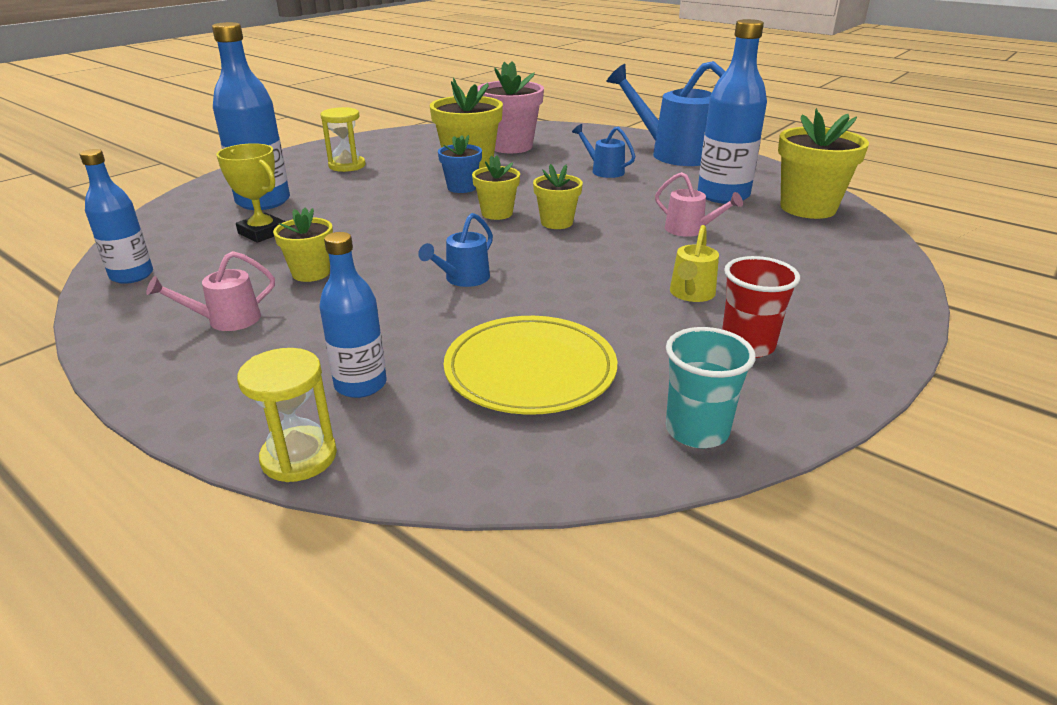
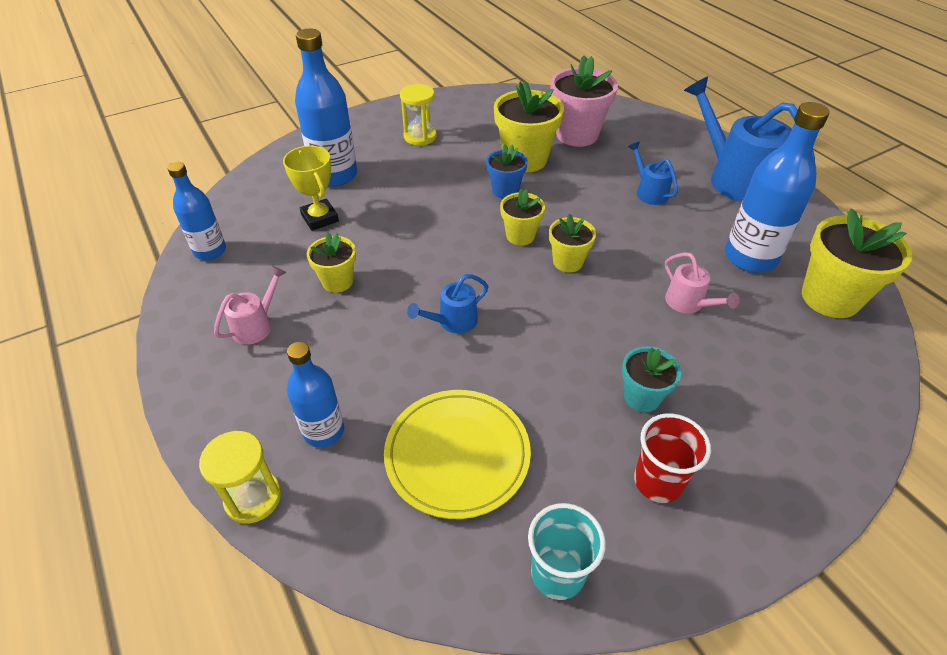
camera: 20 degrees right, 15 degrees up
(226, 320) = (256, 325): pink watering can -> pink watering can turned 135 degrees clockwise
(691, 294) = (642, 397): yellow watering can -> turquoise flower pot

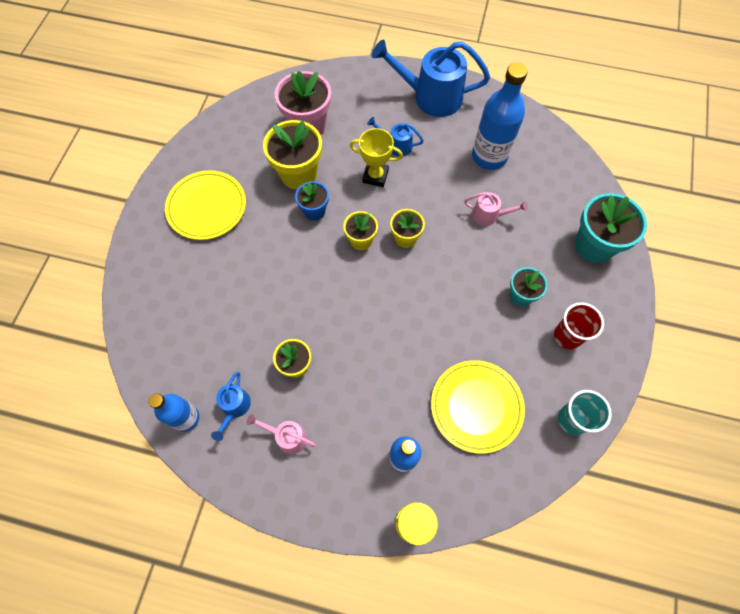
camera: 45 degrees left, 20 degrees up
(256, 325) = (287, 437): pink watering can -> pink watering can turned 60 degrees counterclockwise
(320, 218) = (225, 331): yellow trophy -> yellow trophy (375, 176)
(335, 175) = (189, 288): blue bottle -> none
(420, 137) = (207, 207): yellow hourglass -> yellow plate
(452, 322) = (390, 333): blue watering can -> blue watering can (234, 408)
(806, 421) = (594, 245): none -> turquoise flower pot
(830, 298) = (545, 156): yellow flower pot -> none

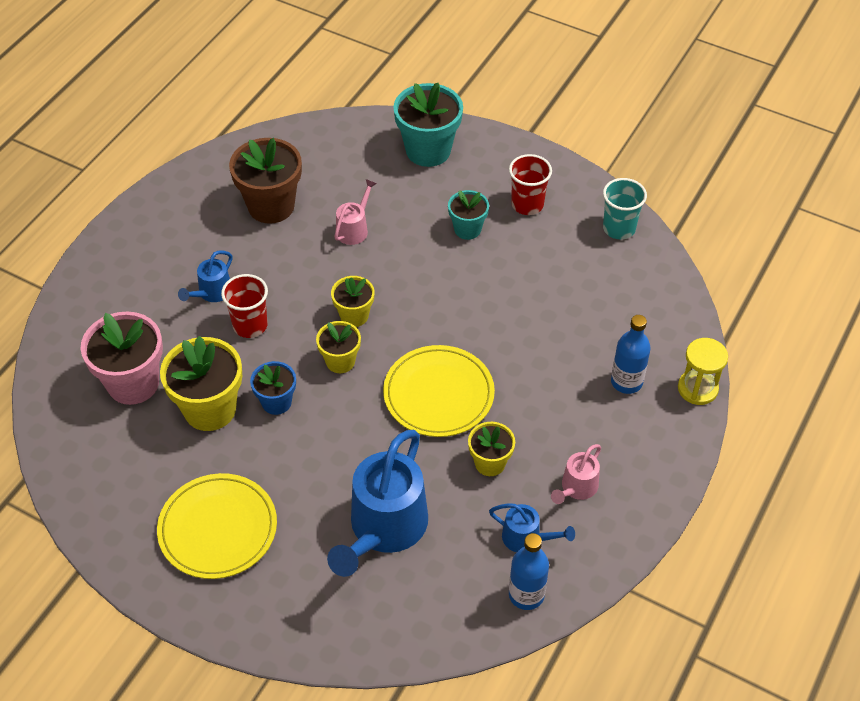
camera: 75 degrees left, 15 degrees down
(375, 176) = (250, 325): yellow trophy -> red cup
(430, 97) = (151, 240): blue watering can -> blue watering can (384, 530)
(476, 406) = (585, 303): yellow plate -> yellow plate (438, 394)
(489, 156) = (271, 206): blue bottle -> brown flower pot

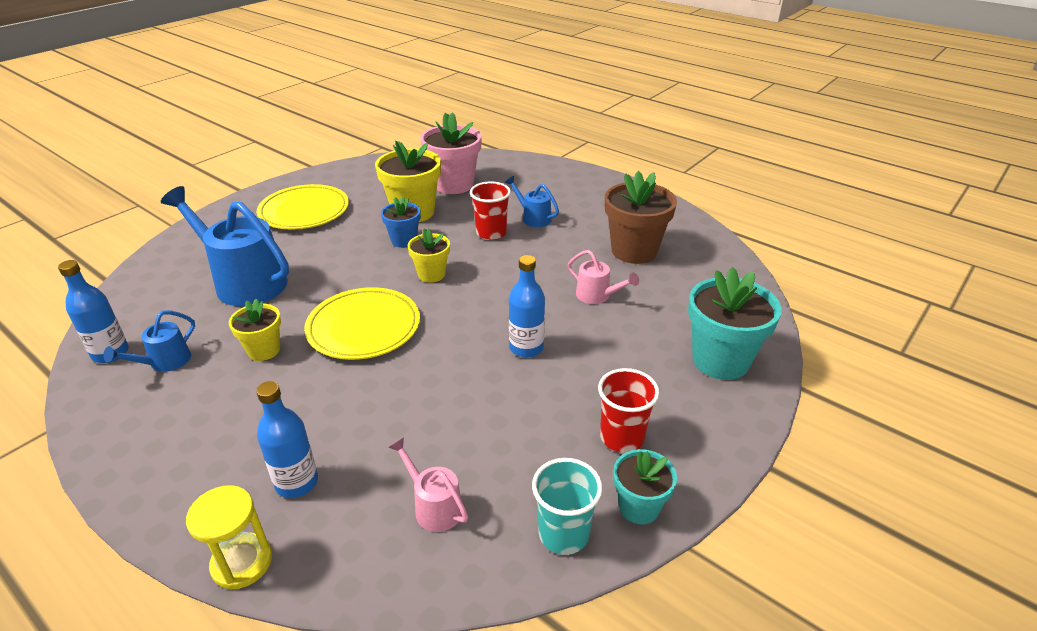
camera: 100 degrees right, 15 degrees down
(354, 316) = (482, 286): yellow flower pot -> none
(440, 270) = (526, 348): none -> blue bottle
(467, 229) = (585, 376): turquoise flower pot -> turquoise flower pot (639, 507)
(576, 488) = (189, 408): pink watering can -> pink watering can (433, 506)

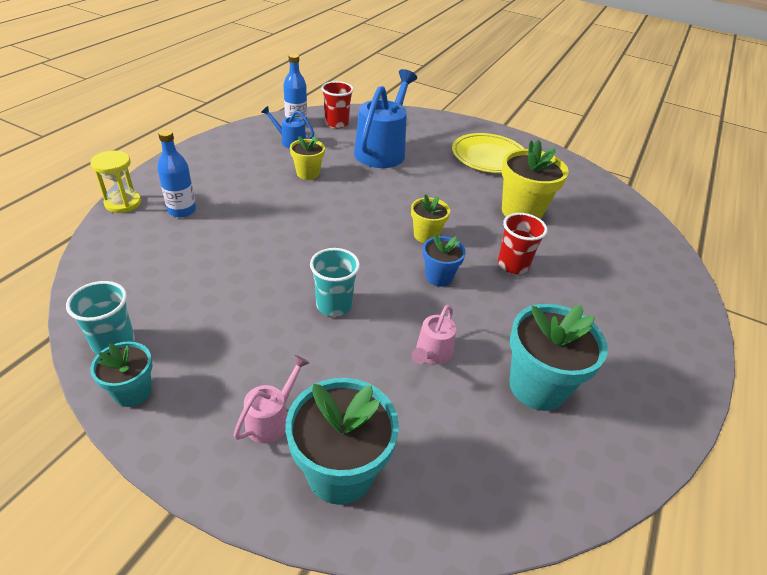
camera: 75 degrees right, 5 degrees up
(364, 327) = (342, 211): yellow plate -> none
(404, 240) = (471, 213): blue flower pot -> blue flower pot (438, 277)
(433, 506) = (153, 271): pink watering can -> pink watering can (272, 418)
(454, 185) = (590, 230): pink flower pot -> none
(526, 348) = (334, 305): blue bottle -> turquoise cup
(533, 218) = (560, 293): blue watering can -> none
(622, 437) = (217, 378): red cup -> red cup (336, 123)
(634, 251) = (537, 386): brown flower pot -> turquoise flower pot

